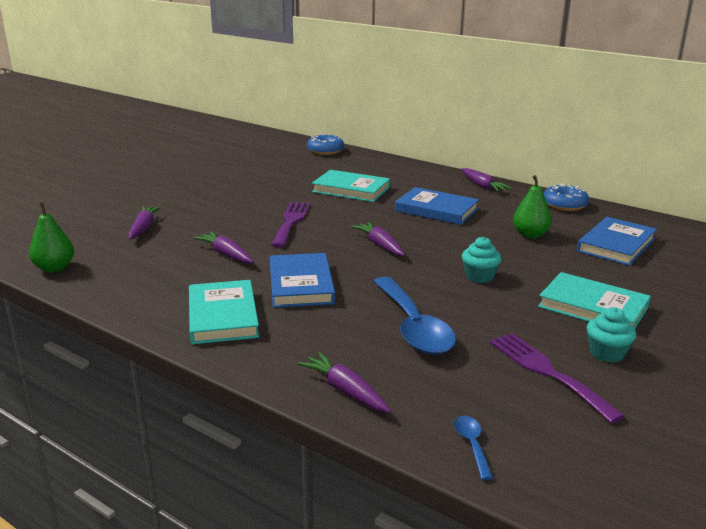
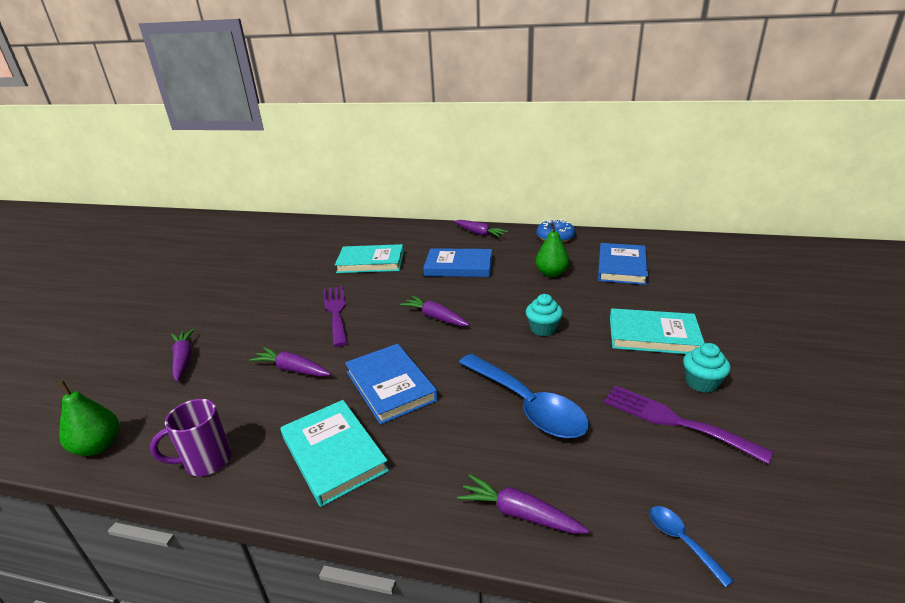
camera: 20 degrees left, 5 degrees up
(125, 296) = (207, 461): none -> purple mug
(325, 151) = (322, 226): blue donut -> none

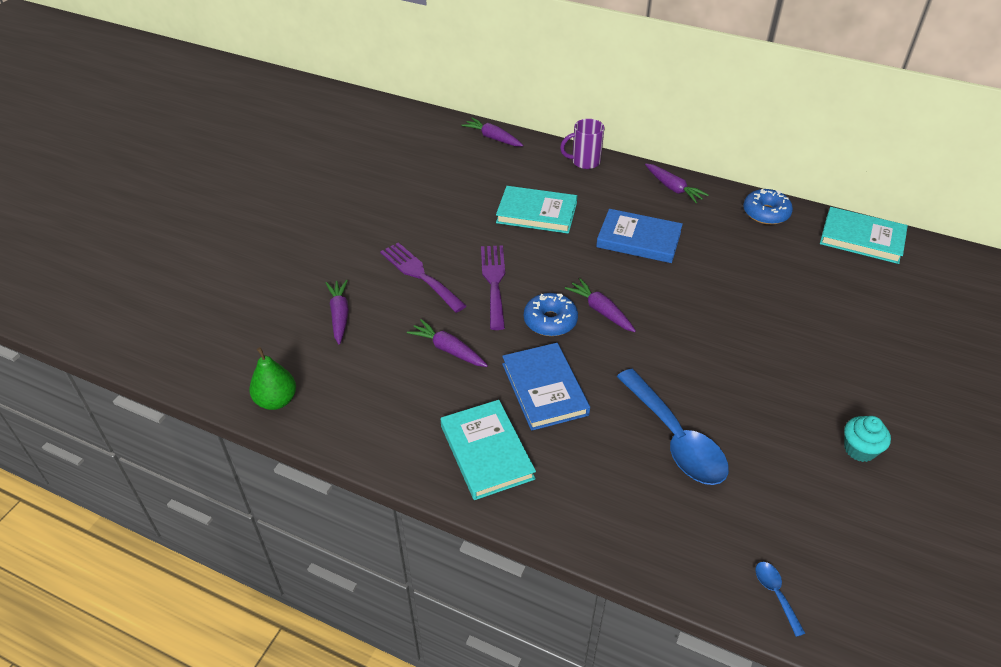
camera: 10 degrees right, 15 degrees up
(207, 461) = (374, 436): purple mug -> purple mug (584, 162)
(390, 332) = (550, 321): none -> blue donut
(519, 513) = (643, 542): purple carrot -> purple carrot (493, 138)
(543, 329) = (714, 349): turquoise cupcake -> none
(551, 273) = (745, 272): green pear -> none
(621, 267) = (832, 277): blue book -> none
(653, 335) = (832, 382): turquoise book -> turquoise book (861, 238)
(674, 421) = (814, 485): purple fork -> purple fork (420, 275)

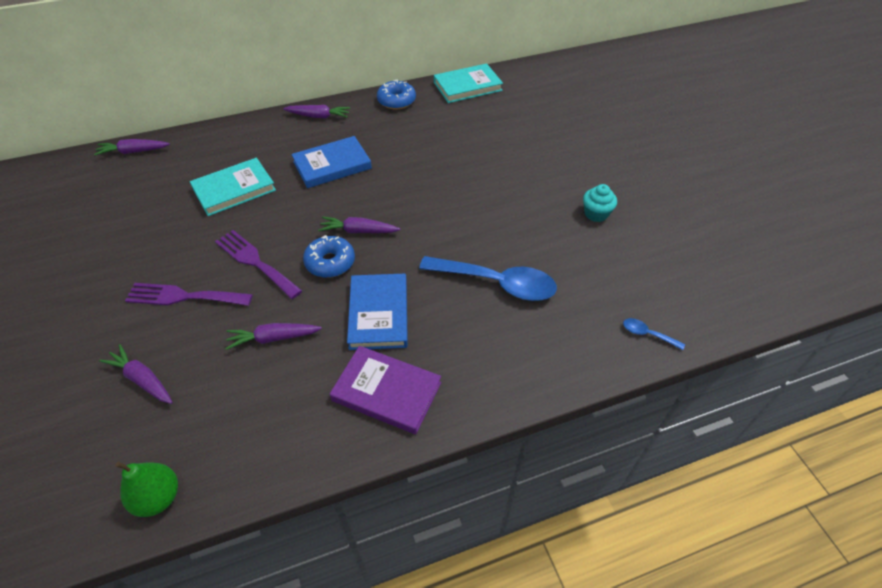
camera: 45 degrees left, 5 degrees up
(486, 452) = (386, 392): turquoise book -> purple book
(544, 389) = (378, 314): blue book -> blue book turned 60 degrees clockwise
(584, 162) = (232, 131): purple mug -> none

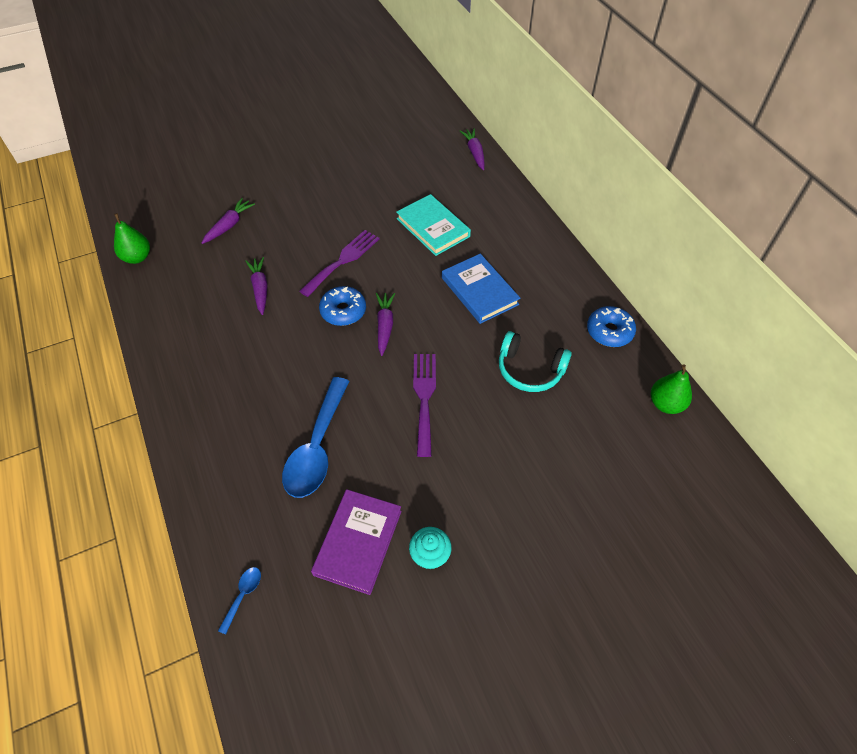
camera: 85 degrees right, 5 degrees up
(184, 296) = (305, 227): purple fork -> purple fork (424, 398)
(319, 116) = (560, 267): purple carrot -> none
(378, 314) = (282, 354): blue book -> none
(386, 392) = (201, 370): purple book -> purple book (358, 542)
(427, 145) = (530, 370): none -> turquoise headphones
(467, 86) = (665, 404): turquoise book -> green pear

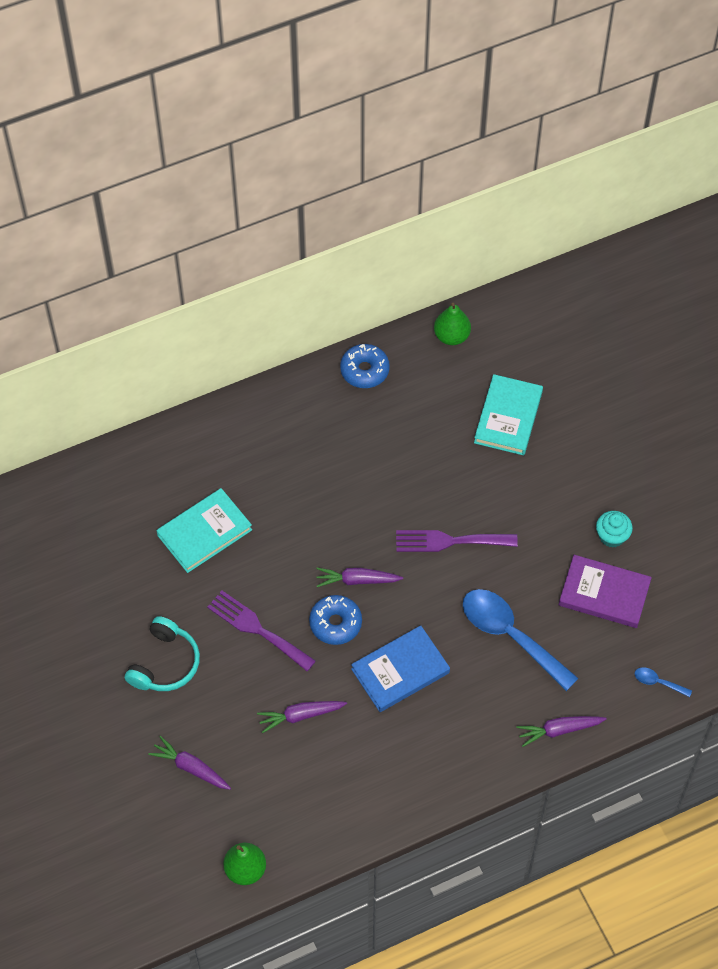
camera: 90 degrees left, 5 degrees up
(317, 447) = (510, 635): blue spoon -> blue spoon turned 150 degrees counterclockwise
(474, 153) = (66, 483): purple carrot -> purple carrot (559, 730)
(479, 291) = (307, 486): blue book -> blue book (400, 671)
(530, 370) = (414, 446): turquoise headphones -> turquoise headphones (165, 663)
(574, 454) = (508, 417): none -> turquoise book

